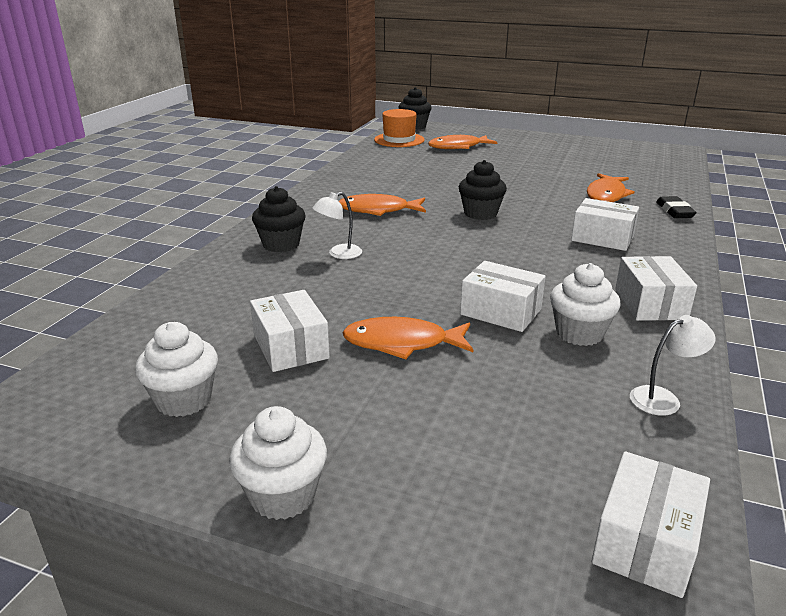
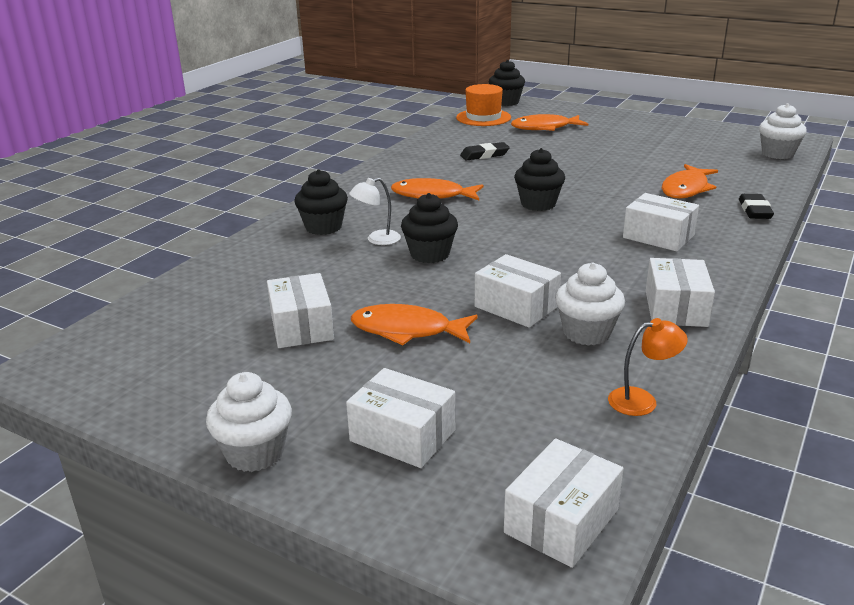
camera: 10 degrees right, 0 degrees up
(184, 400) = (193, 367): white cupcake -> white cupcake (777, 154)
(396, 265) = (430, 254): none -> black cupcake
(413, 172) = (484, 155): none -> black eraser
(439, 459) = (402, 435): none -> white box
(663, 398) = (642, 400): white lamp -> orange lamp

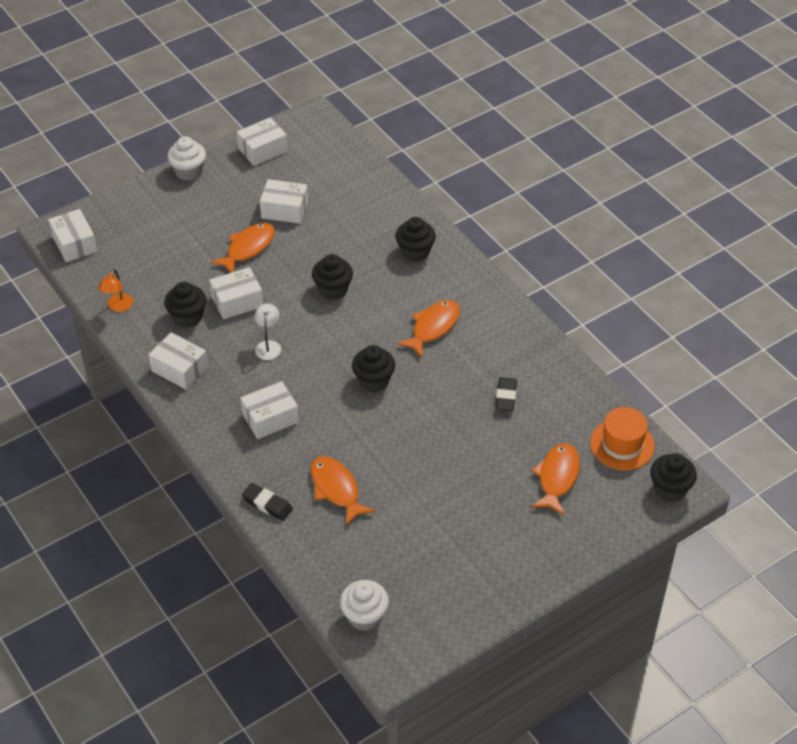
camera: 115 degrees right, 20 degrees up
(377, 239) = (375, 272): white lamp -> white lamp (268, 346)
(402, 435) = (162, 218): white box -> white box (263, 150)
(587, 333) = (187, 317): white cupcake -> black cupcake

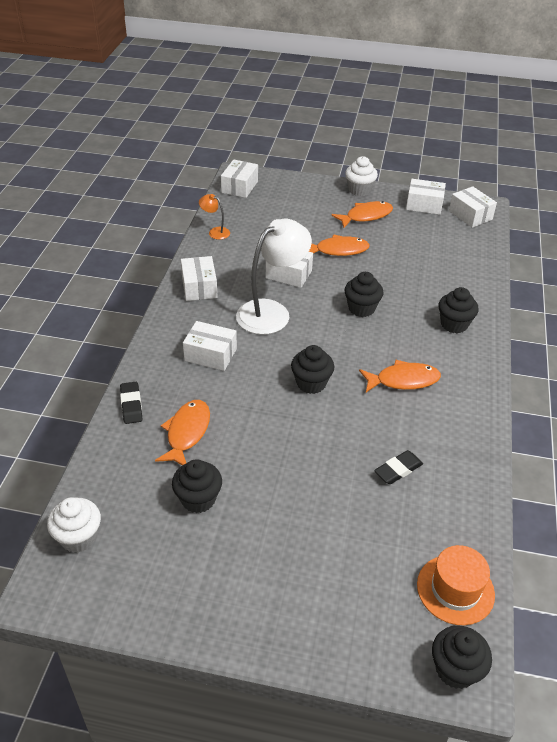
camera: 45 degrees right, 5 degrees down
(118, 307) = (215, 232): orange lamp -> orange lamp turned 60 degrees clockwise
(187, 317) = (246, 263): black cupcake -> black cupcake (198, 499)
(268, 346) = (271, 312): white lamp -> white lamp, size x2.21
(284, 210) = (393, 244): white box -> white box (470, 215)
(557, 477) = (361, 567): orange fish -> orange fish (366, 216)

